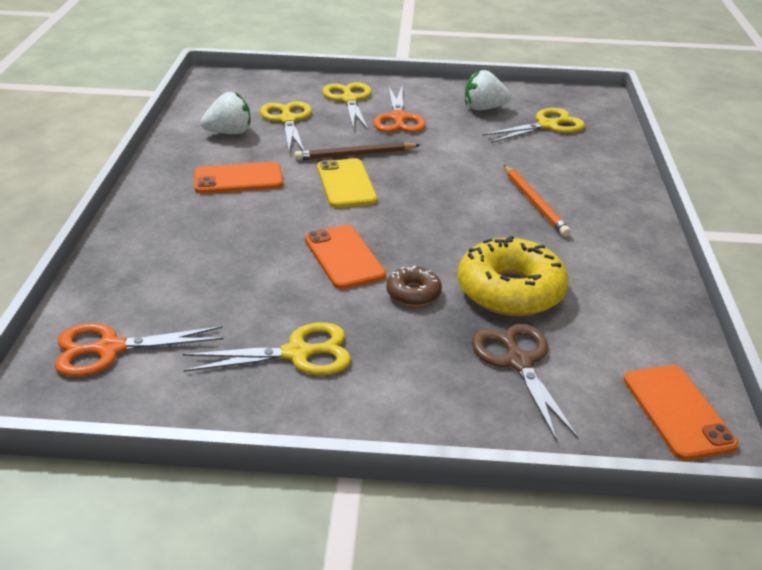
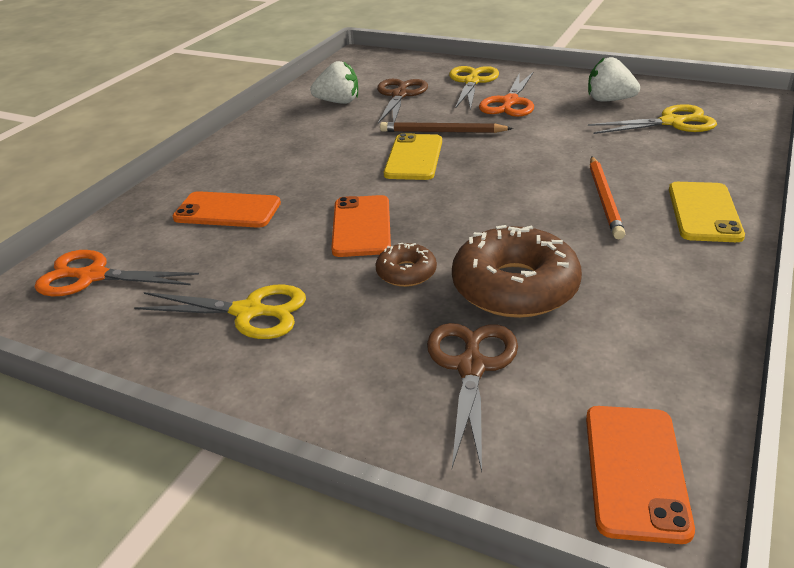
camera: 25 degrees right, 0 degrees up
(238, 179) = (316, 142): orange phone -> orange phone (227, 210)
(287, 120) = (400, 95): yellow scissors -> brown scissors
(510, 290) = (515, 287): yellow donut -> brown donut
(615, 204) = (704, 212): none -> yellow phone

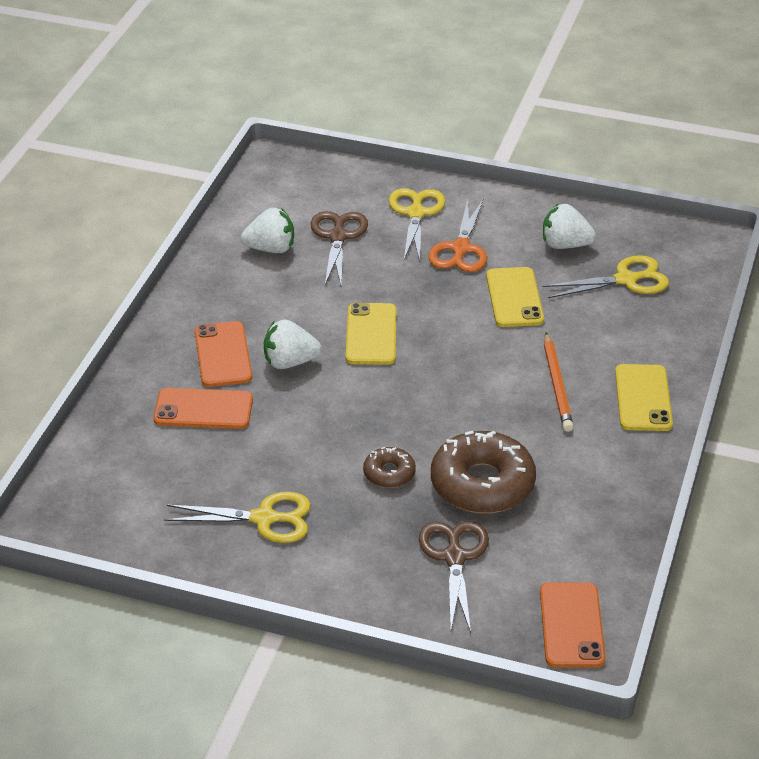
camera: 10 degrees left, 5 degrees up
(93, 276) = (108, 489): orange scissors -> none
(328, 176) = (290, 362): none -> white strawberry
(362, 226) = (338, 424): orange phone -> orange phone (223, 355)
(442, 132) = (394, 296): brown pencil -> none
(559, 134) = (514, 298): none -> yellow phone

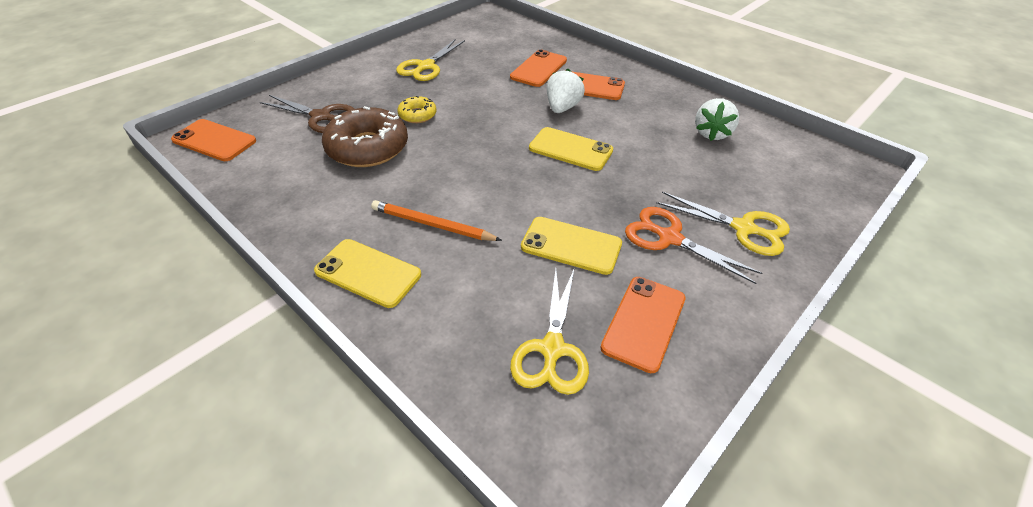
camera: 115 degrees right, 5 degrees up
(338, 237) = (717, 170): brown scissors -> none
(389, 473) = (417, 115): brown donut -> yellow donut
(565, 245) = (644, 323): white strawberry -> orange phone

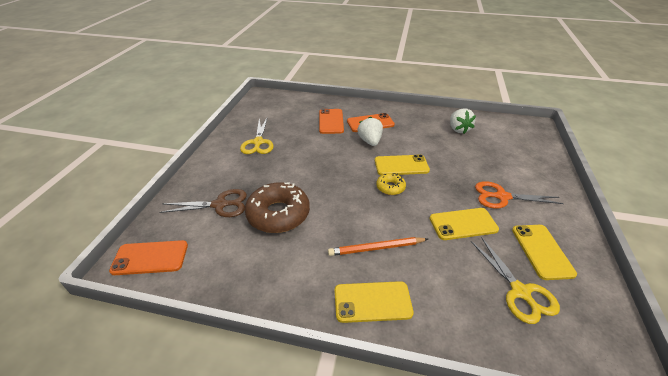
camera: 30 degrees left, 5 degrees down
(417, 115) = (288, 178): yellow donut -> yellow donut (390, 187)
(644, 323) = (542, 251): orange phone -> yellow phone
(743, 228) = (526, 176): yellow scissors -> none

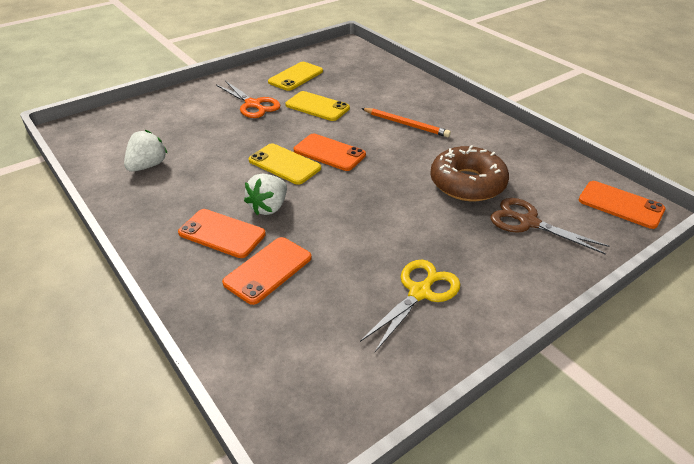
camera: 140 degrees left, 0 degrees up
(372, 302) = (444, 106): yellow phone -> none
(390, 187) = (329, 153): yellow donut -> orange phone
(520, 292) = (346, 73): yellow scissors -> none

